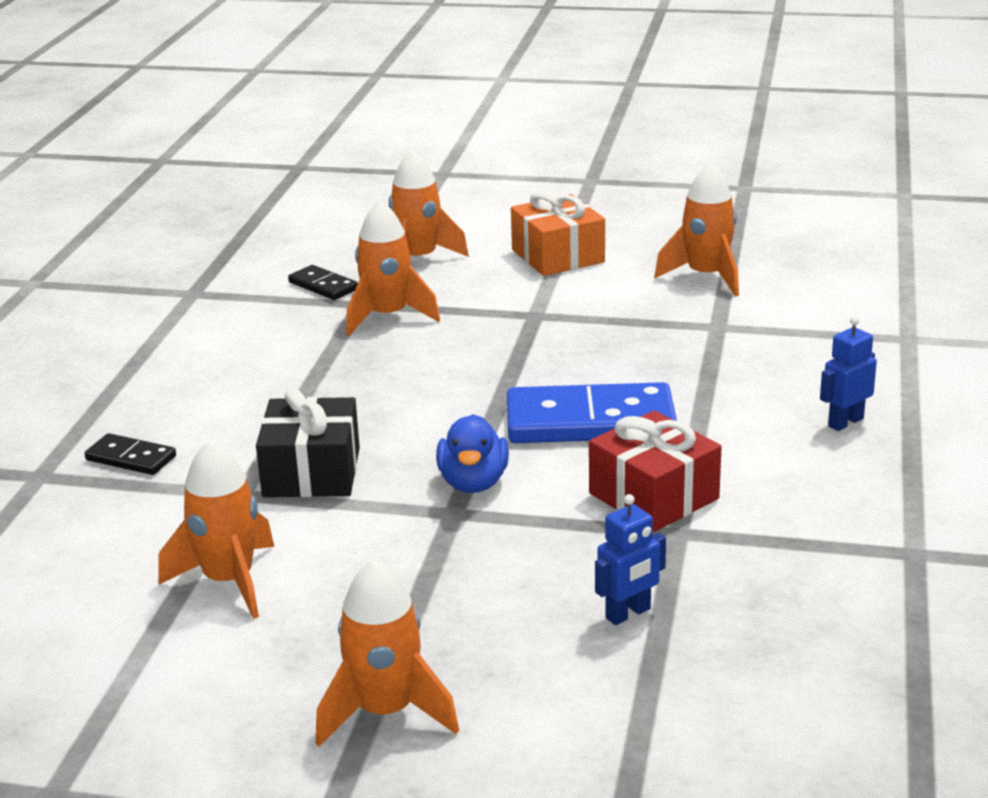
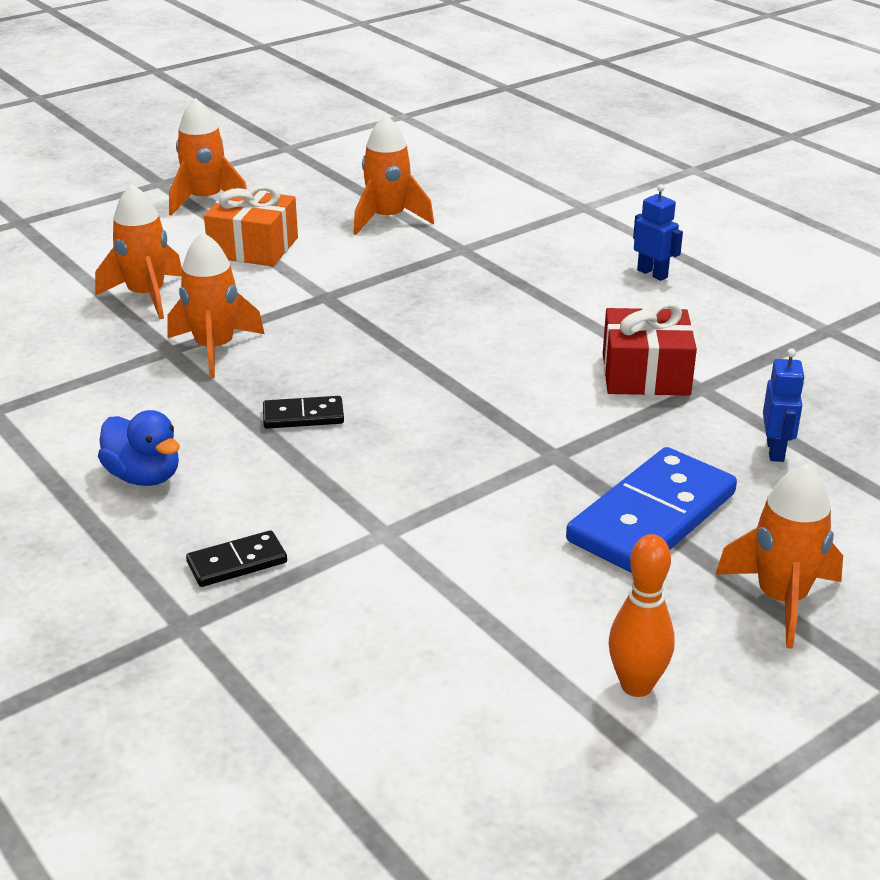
camera: 50 degrees left, 5 degrees up
(175, 688) = (636, 685): none -> orange bowling pin
(229, 581) = (512, 594): orange rocket -> orange rocket (205, 200)
(312, 472) = (404, 487): black gift -> none
(323, 286) = (107, 351): black domino -> black domino (303, 416)
(473, 483) = (526, 429): blue duck -> blue duck (144, 476)
(590, 421) = (513, 349): blue domino -> blue domino (651, 517)
(845, 422) = (652, 273): blue robot -> blue robot turned 135 degrees clockwise

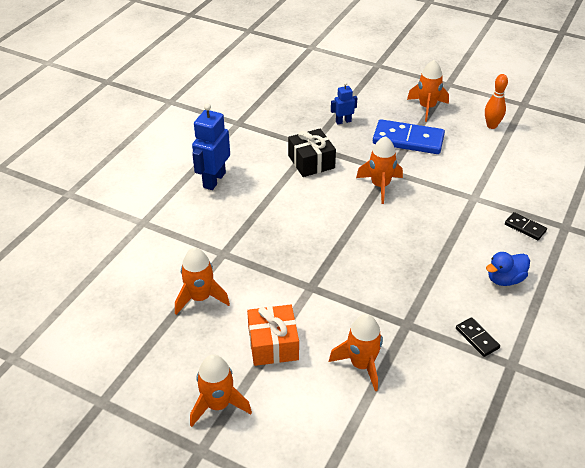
camera: 115 degrees left, 10 degrees up
(144, 476) = (505, 279): blue duck -> blue duck turned 135 degrees counterclockwise
(214, 349) = (392, 306): orange rocket -> orange rocket (380, 186)
(303, 416) = (422, 249): black domino -> black domino (477, 338)
(645, 374) = (311, 162): red gift -> black gift
(652, 273) = (214, 180): blue robot -> blue robot, size x1.82

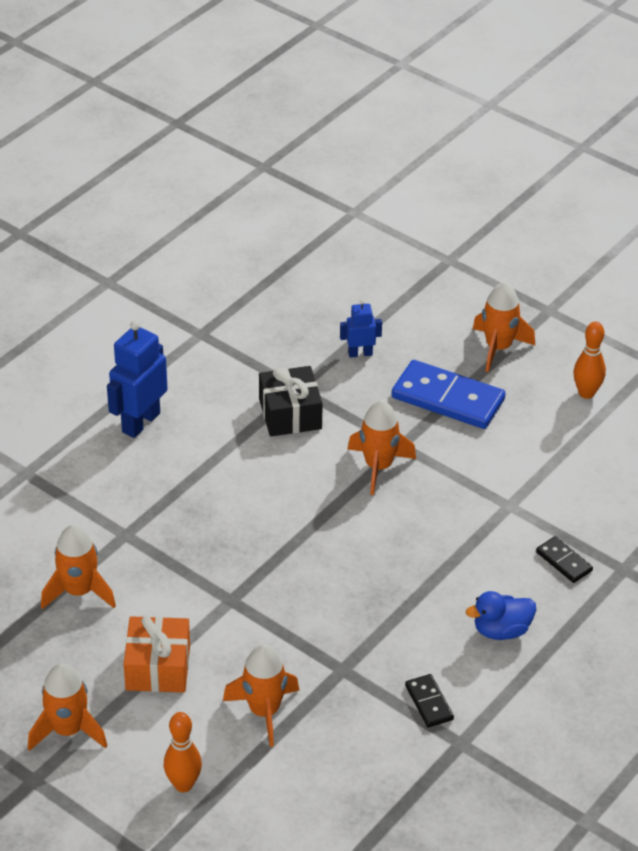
camera: 10 degrees right, 0 degrees up
(319, 434) = (183, 784): none -> orange bowling pin

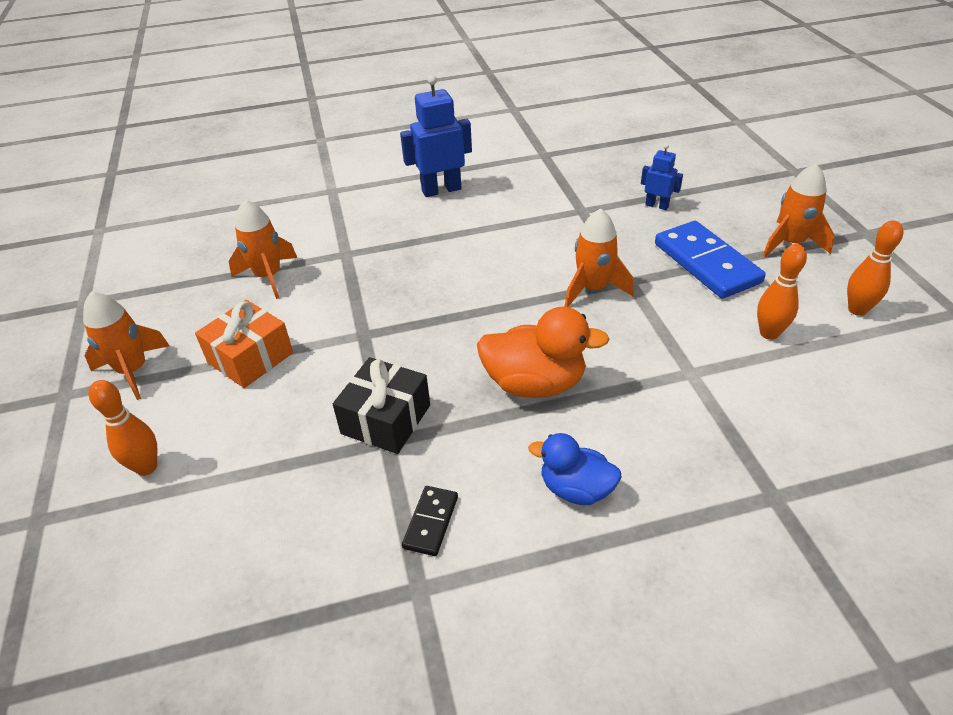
camera: 40 degrees right, 0 degrees up
(264, 711) = (282, 441): orange rocket -> none
(290, 414) = (557, 224): black gift -> black gift (386, 419)
(407, 571) = (535, 383): none -> orange duck
(539, 445) = (769, 333): none -> orange bowling pin
(563, 561) = (706, 453): black domino -> none

